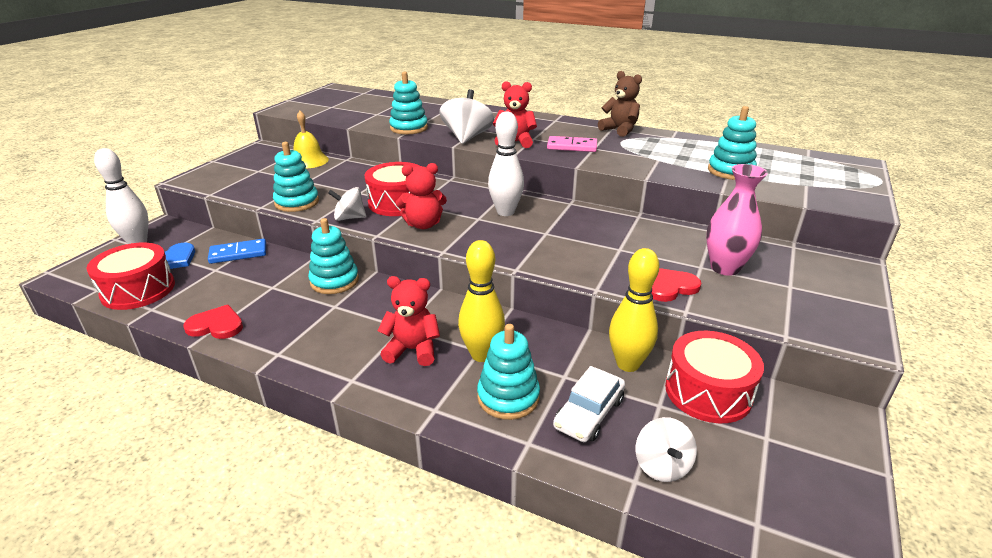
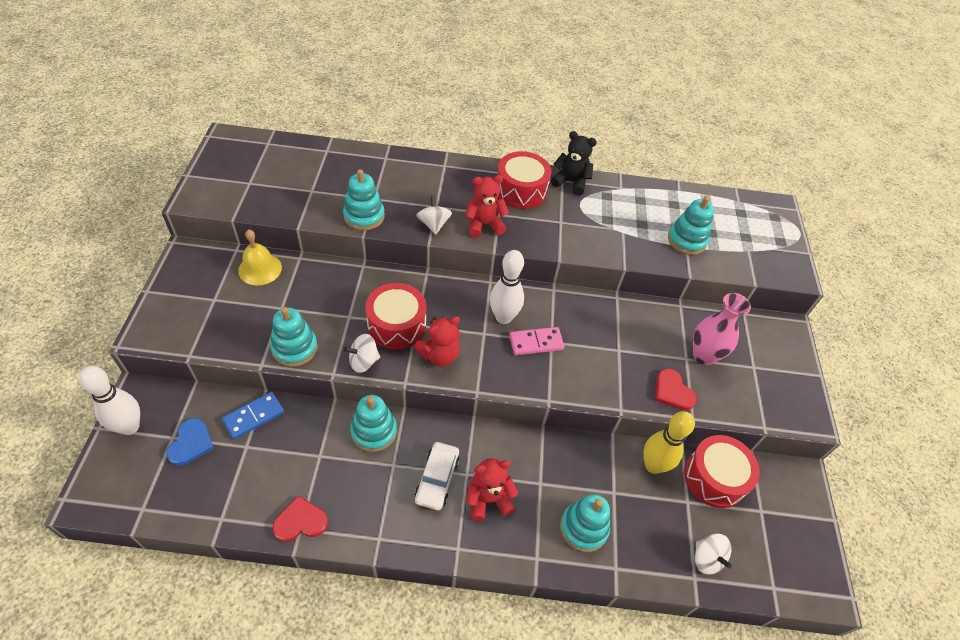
camera: 25 degrees left, 20 degrees up
(138, 290) = (187, 497): red drum -> red drum (521, 190)
(467, 137) = (433, 224): white spinning top -> white spinning top, size x0.63
(482, 354) = (544, 488): yellow bowling pin -> none
(572, 147) = (540, 223): pink domino -> pink domino (536, 342)
(589, 413) = (644, 525): white car -> white car (437, 479)
(619, 130) = (571, 182): brown teddy bear -> black teddy bear
(670, 287) = (672, 391): red heart -> red heart turned 75 degrees counterclockwise

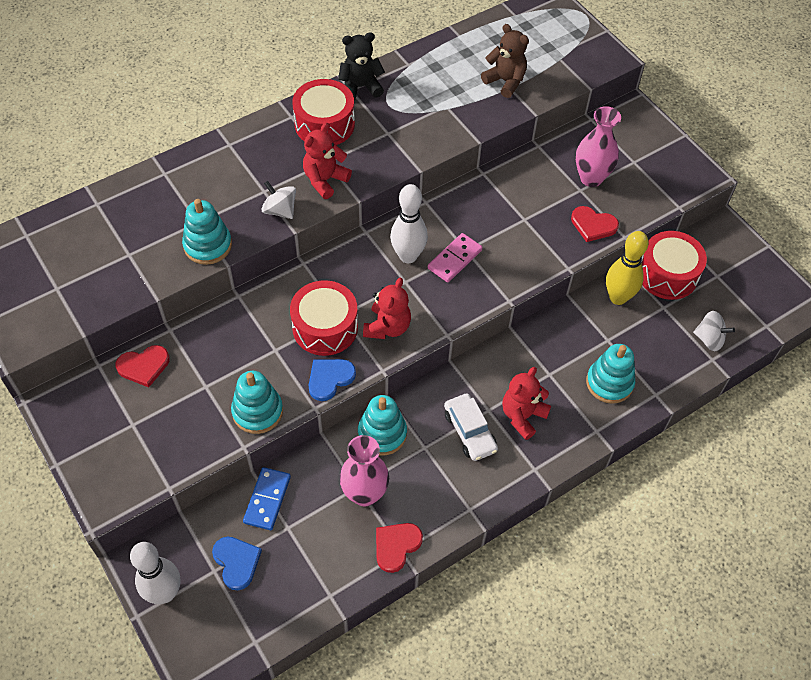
camera: 35 degrees left, 5 degrees up
(260, 269) = (143, 366): yellow bell -> red heart
(318, 465) = (364, 494): none -> pink vase
(363, 361) = (329, 379): white spinning top -> blue heart
(686, 240) = (505, 81): turquoise stacking toy -> brown teddy bear

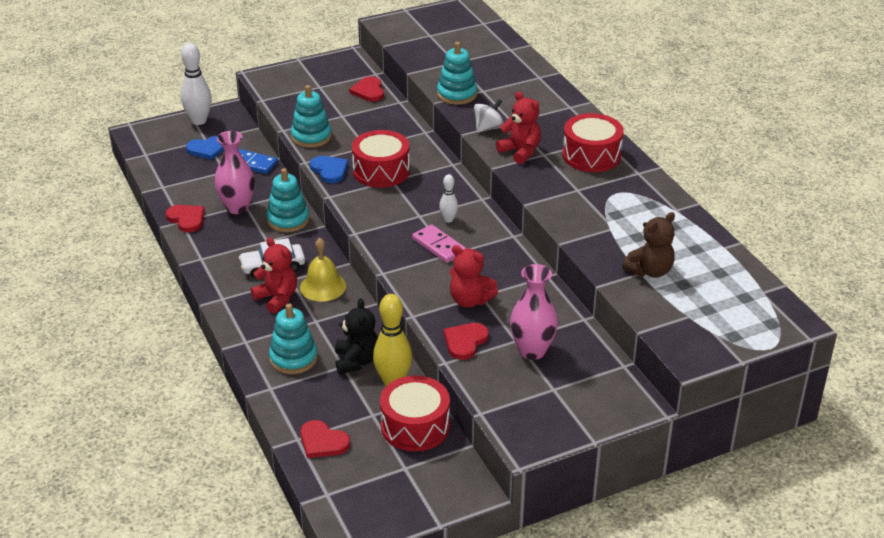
camera: 100 degrees right, 20 degrees down
(360, 87) = (642, 178): black teddy bear -> black teddy bear (356, 361)
(387, 327) = (372, 202): red teddy bear -> red teddy bear (470, 300)
(408, 256) = (448, 219): white bowling pin -> white bowling pin, size x0.54
(494, 377) = (323, 286): none -> yellow bell
(709, 339) = (322, 442): white spinning top -> red heart

